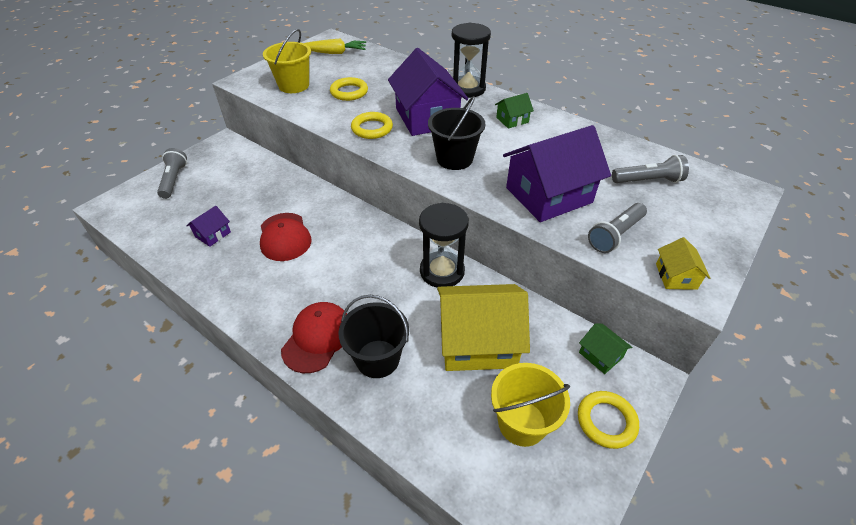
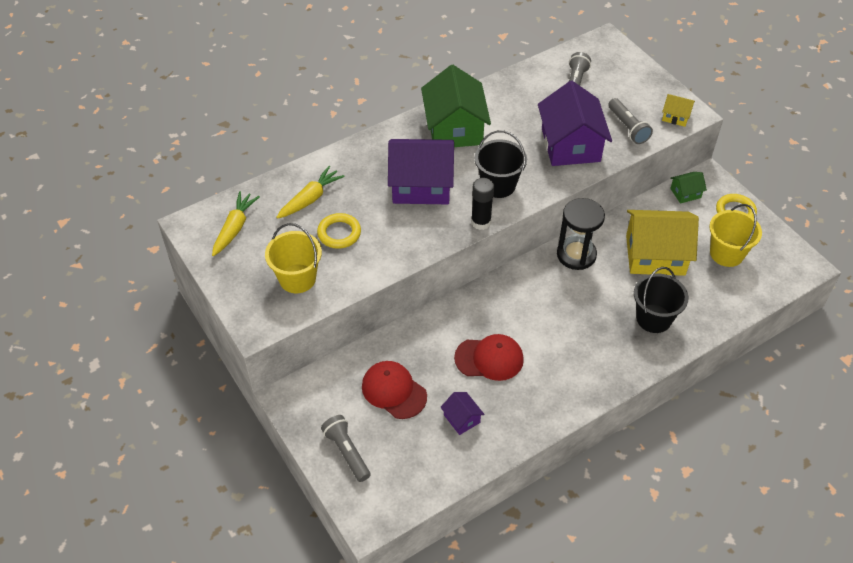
camera: 70 degrees left, 5 degrees up
(174, 180) = (347, 452): grey flashlight -> grey flashlight turned 45 degrees clockwise
(317, 338) = (622, 353): red cap -> red cap (394, 391)
(372, 128) = (422, 230): yellow ring -> none
(380, 73) = (310, 199): none -> yellow carrot
(399, 158) = (481, 222): none -> black glue stick
(467, 89) = (382, 140): black hourglass -> none
(477, 342) = (655, 255): yellow house -> yellow house turned 75 degrees clockwise
(512, 120) = (454, 128): green house -> green house, size x2.22

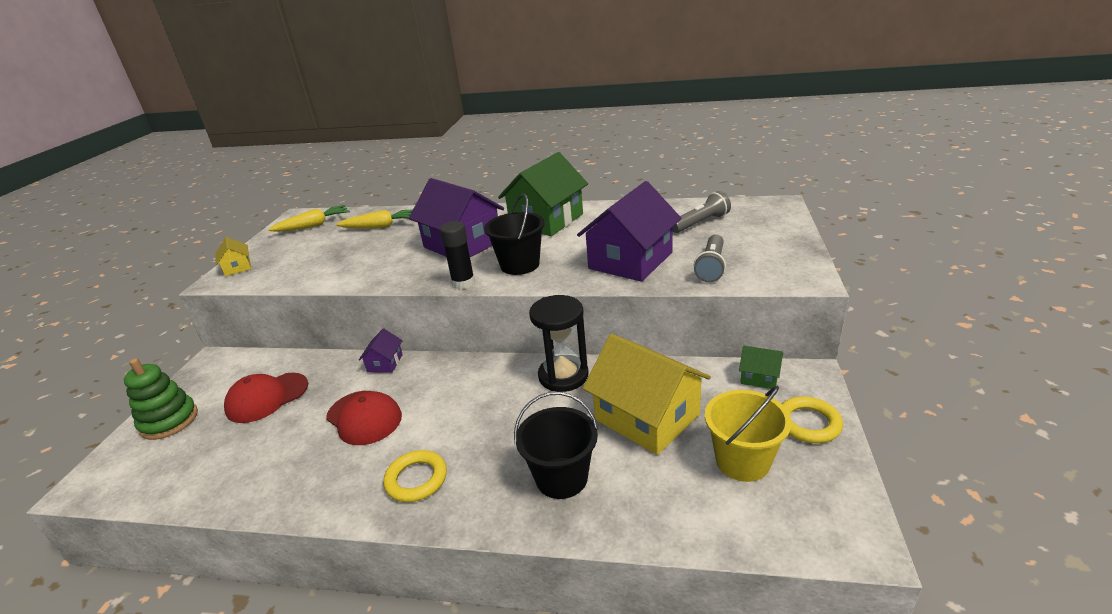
camera: 45 degrees right, 20 degrees down
(297, 278) = (289, 265): yellow bucket -> none
(339, 233) = (360, 251): yellow ring -> yellow ring (416, 479)
(347, 452) = (169, 421): grey flashlight -> green stacking toy
(394, 391) = (267, 397): red cap -> red cap turned 120 degrees counterclockwise
(461, 418) = (268, 452): purple house -> purple house (385, 363)
(676, 116) = (783, 275): yellow house -> yellow house (237, 267)

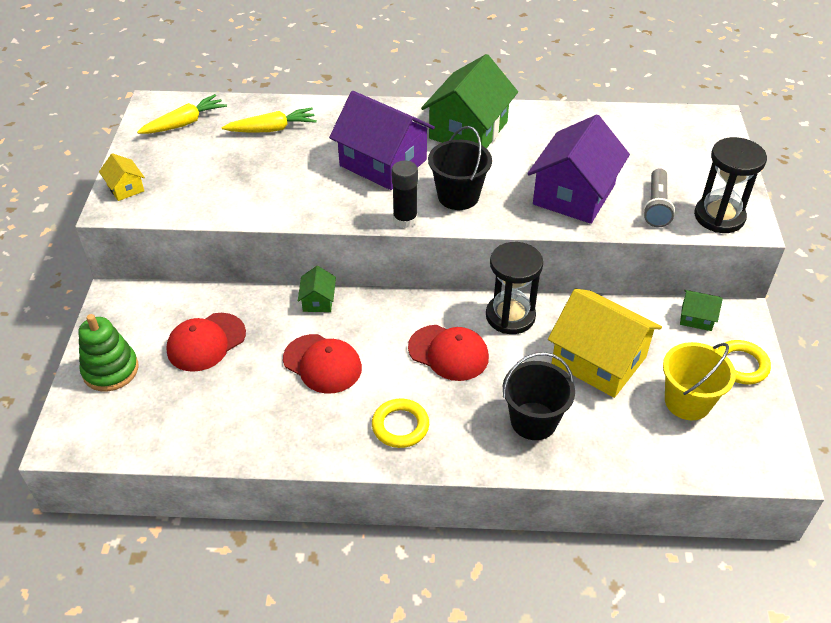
camera: 10 degrees left, 15 degrees up
(385, 363) = (318, 300): purple house -> green house
(491, 408) = (448, 353): none -> red cap
(700, 223) = (638, 143): grey flashlight -> none
(776, 273) = (719, 217): none -> black hourglass

